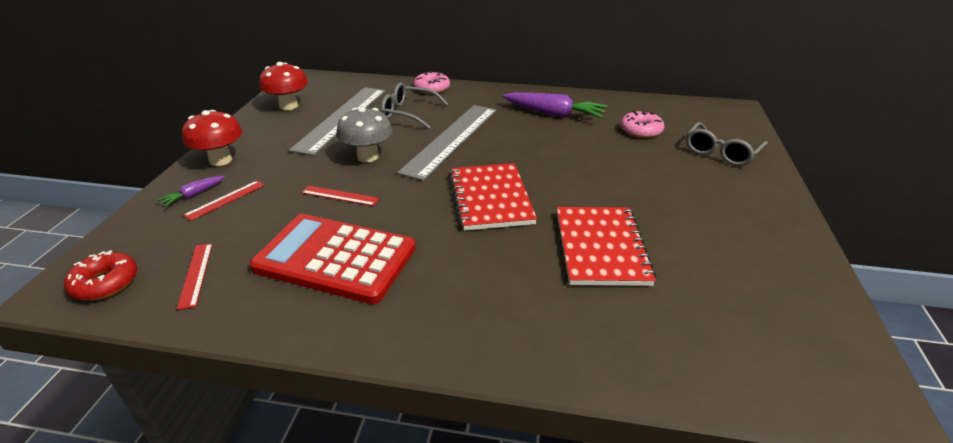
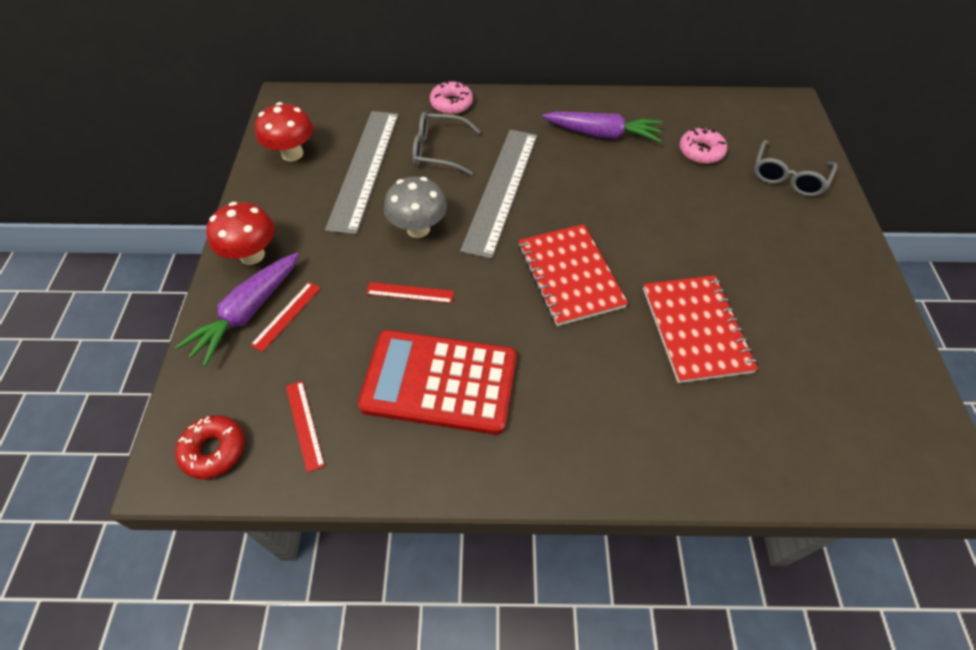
camera: 10 degrees left, 20 degrees up
(193, 195) = (247, 313): purple carrot -> purple carrot, size x2.02

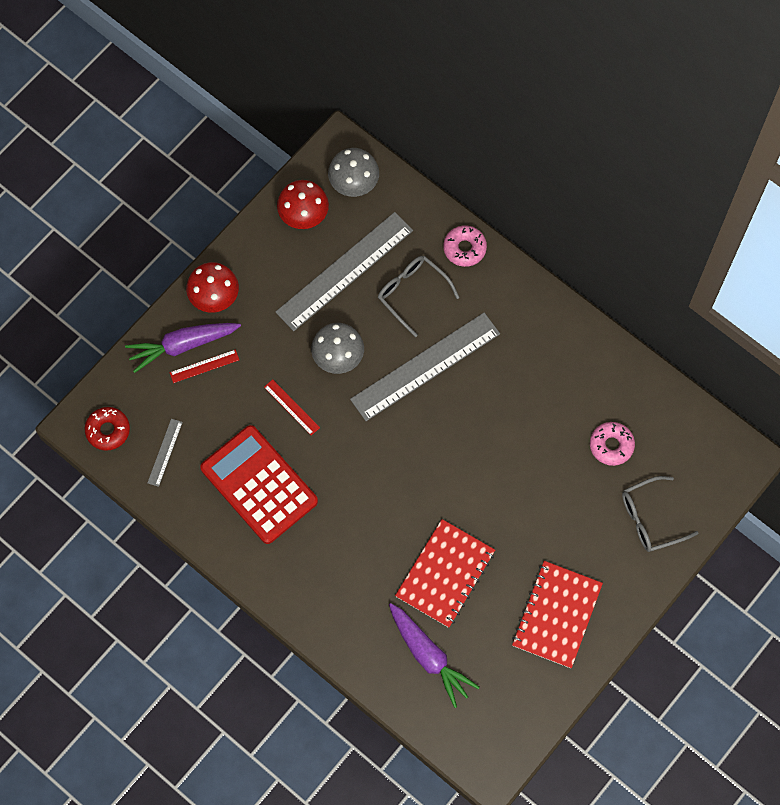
camera: 40 degrees right, 15 degrees up
(305, 424) = (165, 452): red ruler -> grey ruler
(319, 114) = (354, 184): none -> grey mushroom
(570, 275) = (404, 474): red notebook -> red notebook (556, 615)
(603, 134) = (553, 371): purple carrot -> purple carrot (429, 656)

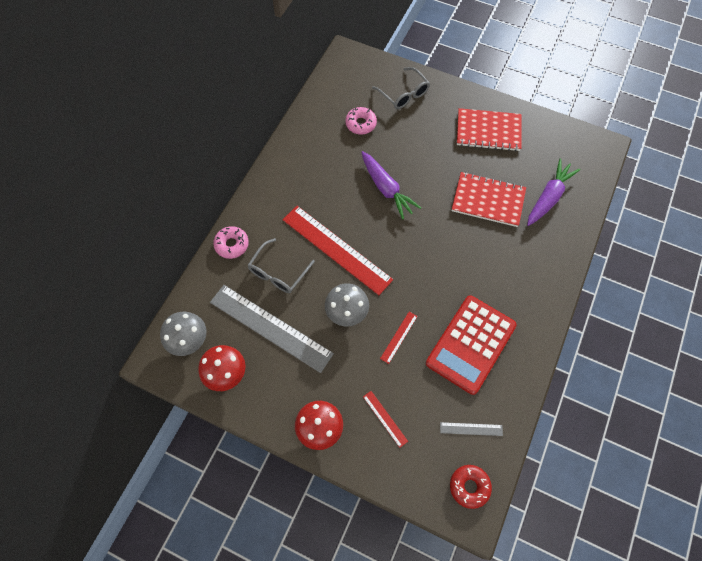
camera: 105 degrees left, 5 degrees down
(182, 346) = (372, 444): purple carrot -> purple carrot (386, 189)
(425, 367) = (336, 249): grey ruler -> red ruler

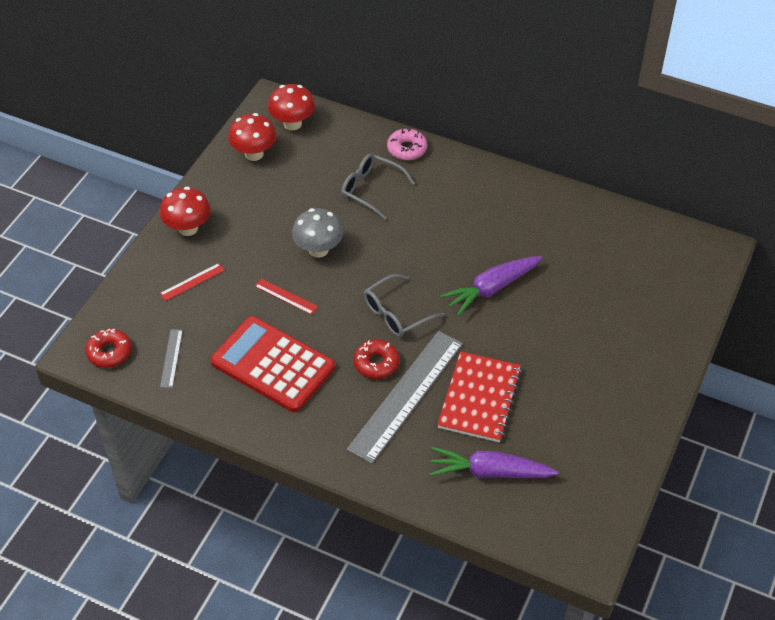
camera: 90 degrees right, 15 degrees down
(189, 340) = (292, 124): grey mushroom -> red mushroom
(271, 327) = (304, 186): grey ruler -> grey ruler (406, 395)
(336, 249) = (402, 240): red ruler -> none
(361, 124) = (594, 264): pink donut -> none
(404, 94) = (654, 311): grey glasses -> grey glasses (396, 314)
(463, 267) = (376, 363): none -> red donut
(488, 131) = (599, 408): red notebook -> none
(548, 197) = (489, 472): purple carrot -> purple carrot turned 150 degrees clockwise

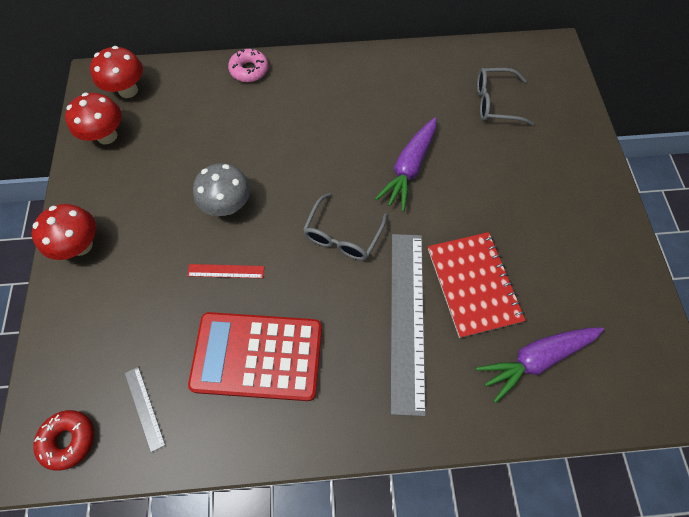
camera: 30 degrees left, 15 degrees up
(192, 282) = (118, 304): red ruler -> none
(371, 189) = (241, 122): grey glasses -> grey glasses (495, 103)
(376, 363) = (357, 298): red donut -> none

